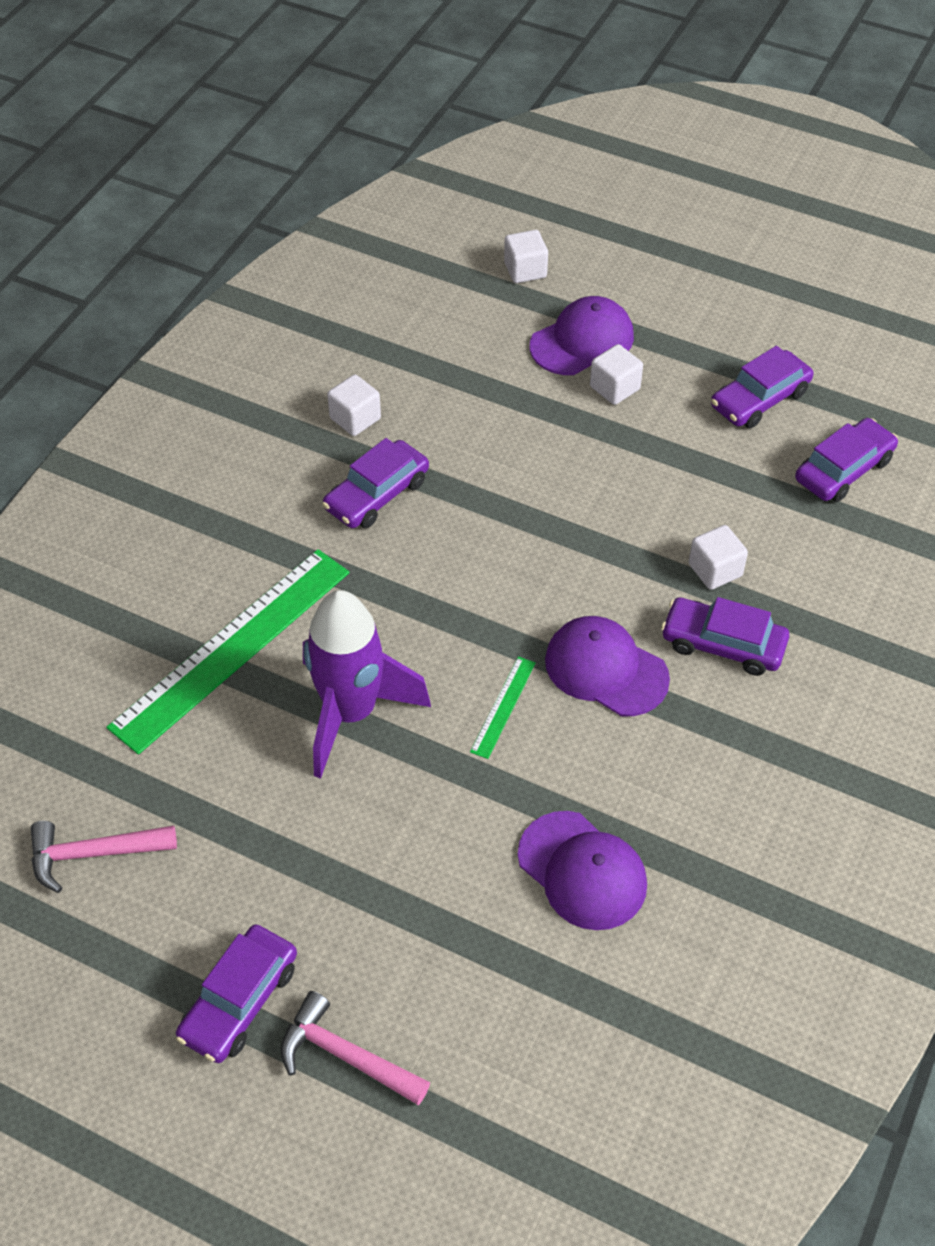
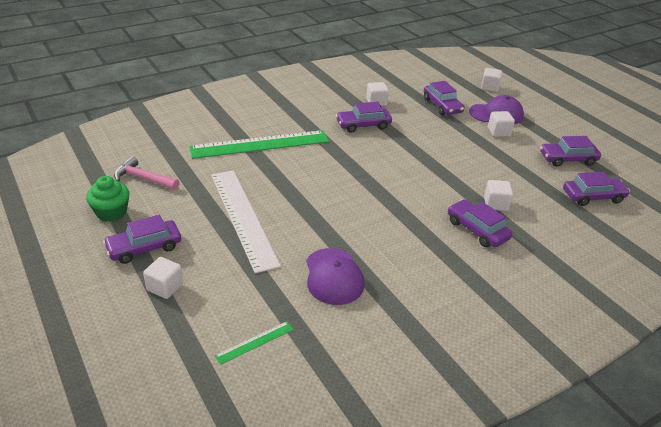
camera: 30 degrees right, 15 degrees down
(110, 964) = (111, 212): none -> green cupcake
(345, 1055) = (165, 287): pink hammer -> white cube
(346, 837) = (243, 217): none -> white ruler
(351, 713) = (286, 181): purple rocket -> none
(477, 366) = (442, 105): none -> purple car
(503, 707) = (352, 207): green ruler -> green ruler (254, 342)
(606, 669) = (411, 214): purple cap -> none

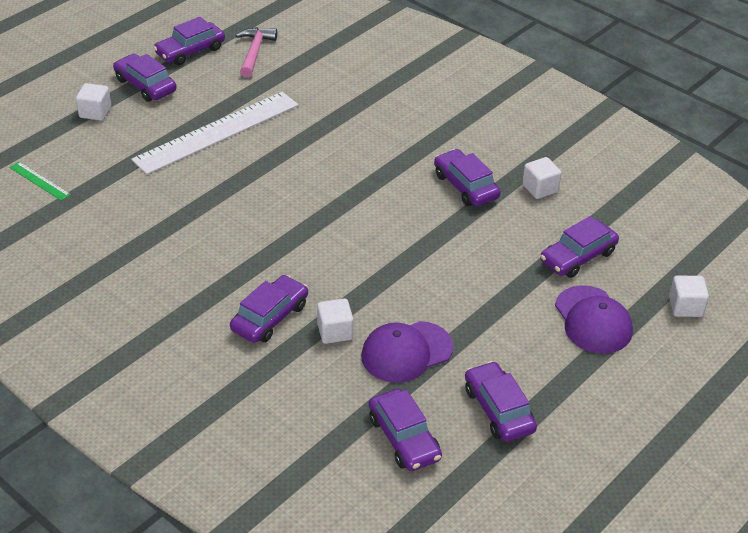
camera: 75 degrees right, 5 degrees up
(111, 212) = (190, 51): green cupcake -> purple car
(260, 144) = (365, 111): green ruler -> none
(333, 276) = (143, 213): purple cap -> purple cap (406, 352)
(498, 132) = (535, 326): white cube -> none

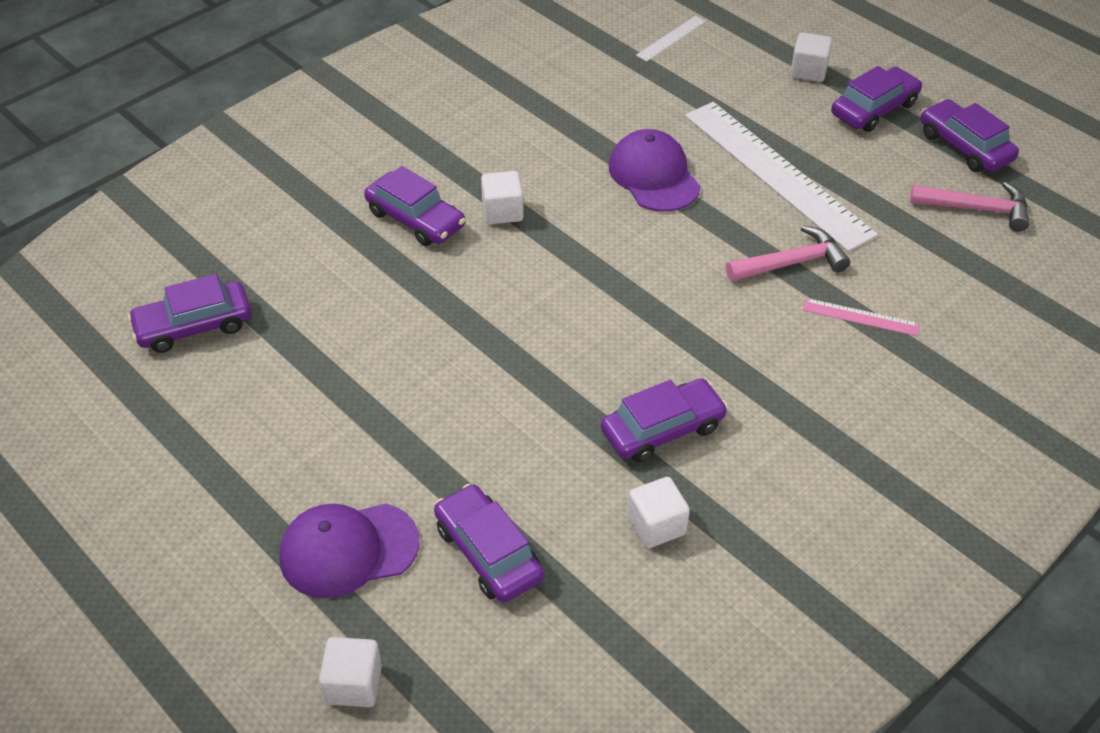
camera: 95 degrees right, 5 degrees up
(39, 181) = (671, 38): green ruler -> white ruler
(310, 129) = (792, 263): none -> pink hammer
(335, 332) = (380, 274): white cube -> white cube (502, 212)
(358, 104) = (860, 317): none -> pink ruler
(406, 352) = (331, 337): purple cap -> purple cap (654, 176)
(498, 410) = (211, 419): purple car -> none

